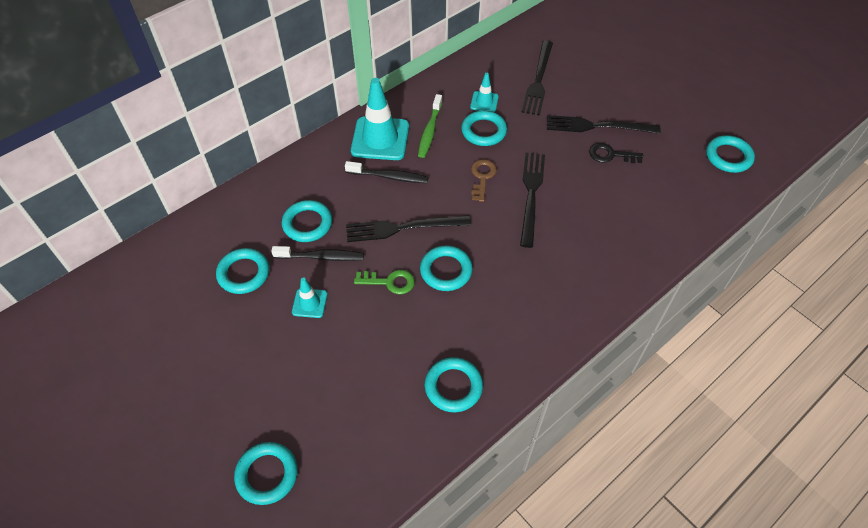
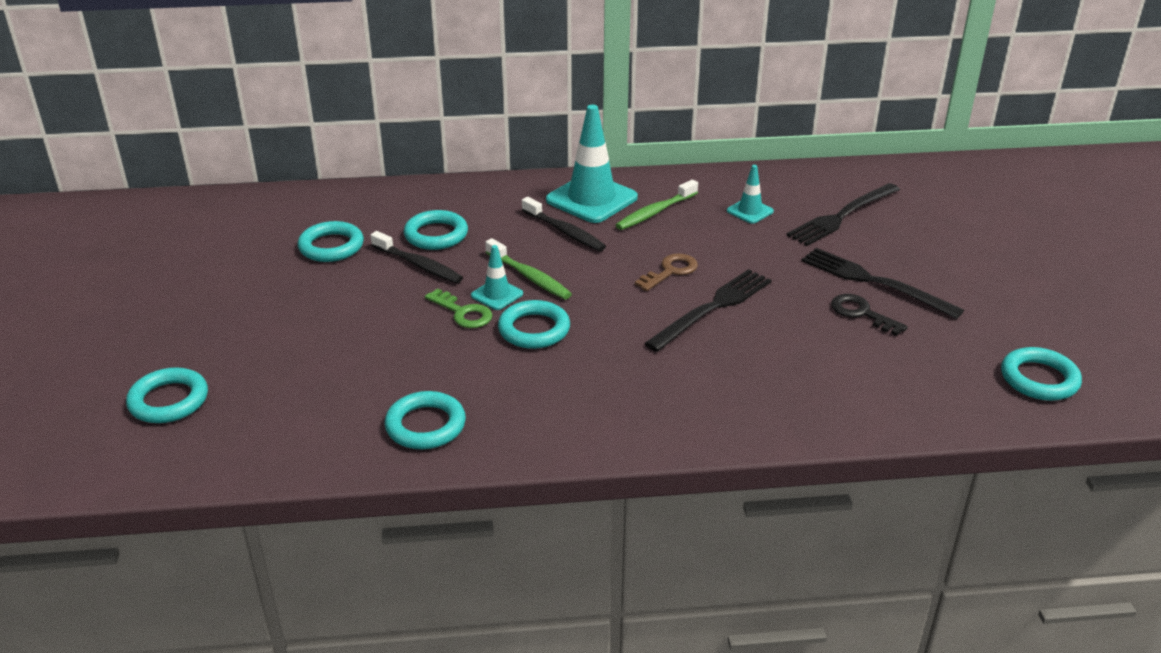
camera: 35 degrees right, 20 degrees down
(309, 303) = (364, 294): turquoise traffic cone -> turquoise traffic cone (497, 295)
(403, 228) = (529, 277): black fork -> green toothbrush
(483, 131) = (719, 234): turquoise ring -> none

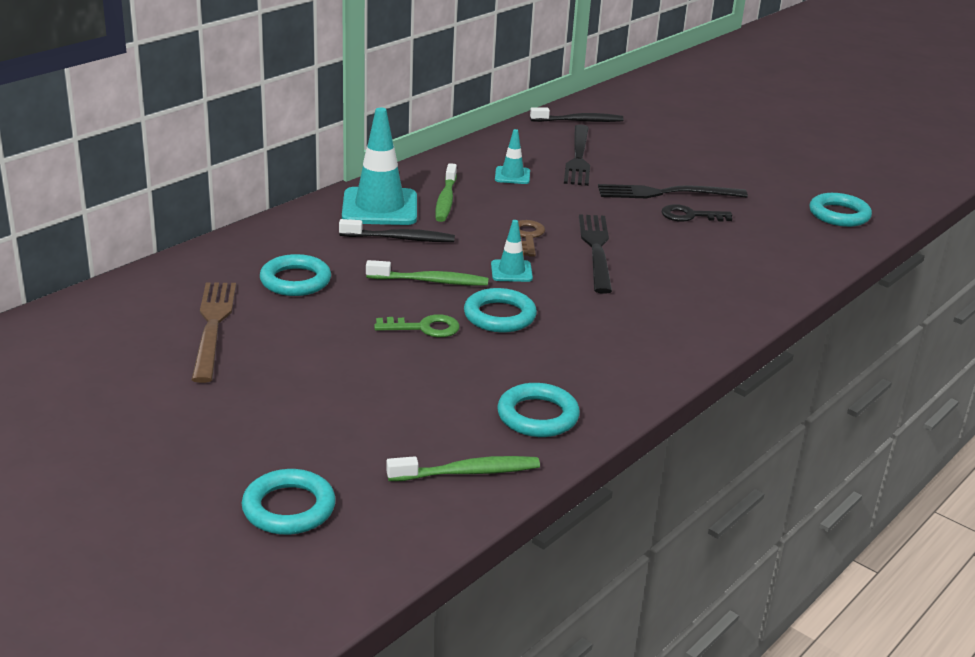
camera: 45 degrees left, 5 degrees down
(308, 441) = (468, 472): none -> green toothbrush
(331, 246) = (213, 326): turquoise ring -> brown fork
(419, 265) = (322, 309): black toothbrush -> black toothbrush (579, 121)
(497, 295) = (428, 304): turquoise traffic cone -> turquoise traffic cone (511, 271)

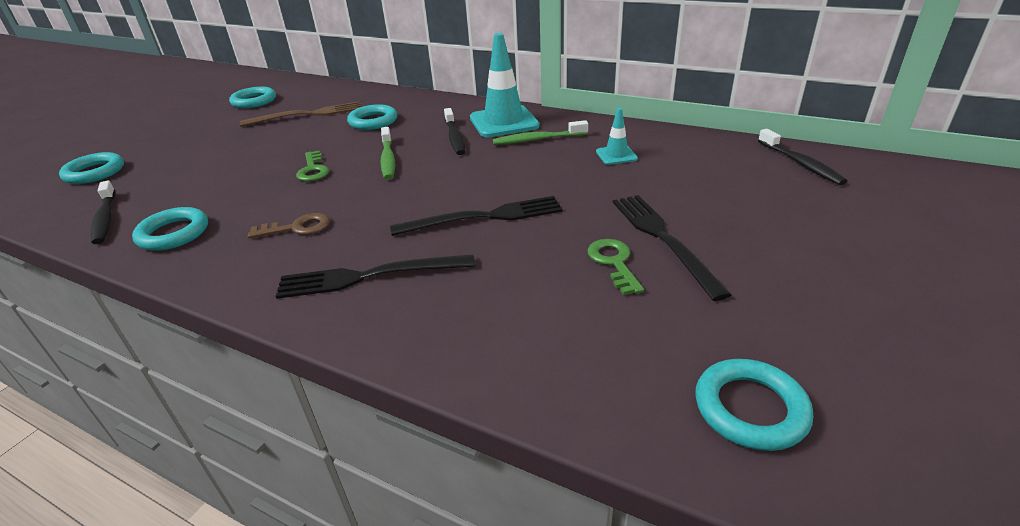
camera: 80 degrees right, 5 degrees up
(468, 472) = (105, 219): green toothbrush -> black toothbrush
(499, 316) = (336, 193): turquoise ring -> turquoise ring (254, 101)
(511, 271) = (418, 185): turquoise traffic cone -> none
(527, 237) = (490, 181): brown key -> brown key (297, 228)
(578, 158) = (699, 177): black fork -> black fork (369, 276)
(690, 216) = (613, 262): black key -> green key

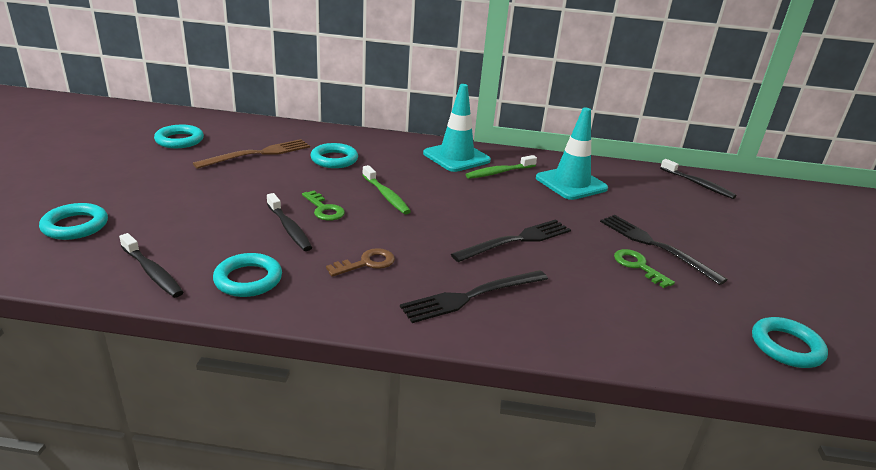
camera: 25 degrees left, 5 degrees down
(455, 137) = (427, 173): black toothbrush -> black toothbrush (289, 228)
(616, 155) = (571, 183): turquoise traffic cone -> turquoise traffic cone, size x2.00

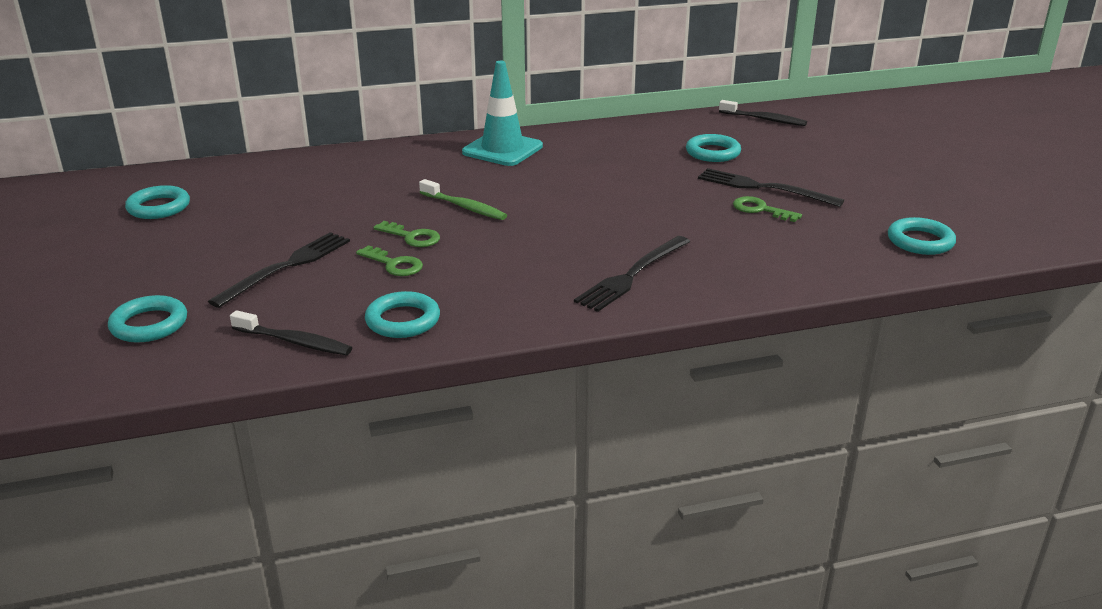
camera: 20 degrees left, 0 degrees up
(258, 154) = (274, 199): brown fork -> none
(289, 228) = (394, 264): black toothbrush -> green key
(334, 159) = (370, 184): turquoise ring -> turquoise ring (713, 153)
(367, 263) = (507, 274): brown key -> none
(499, 172) = (561, 155): green toothbrush -> none
(516, 240) = (633, 216): black fork -> black fork (286, 267)
(571, 183) = (642, 148): turquoise traffic cone -> none

